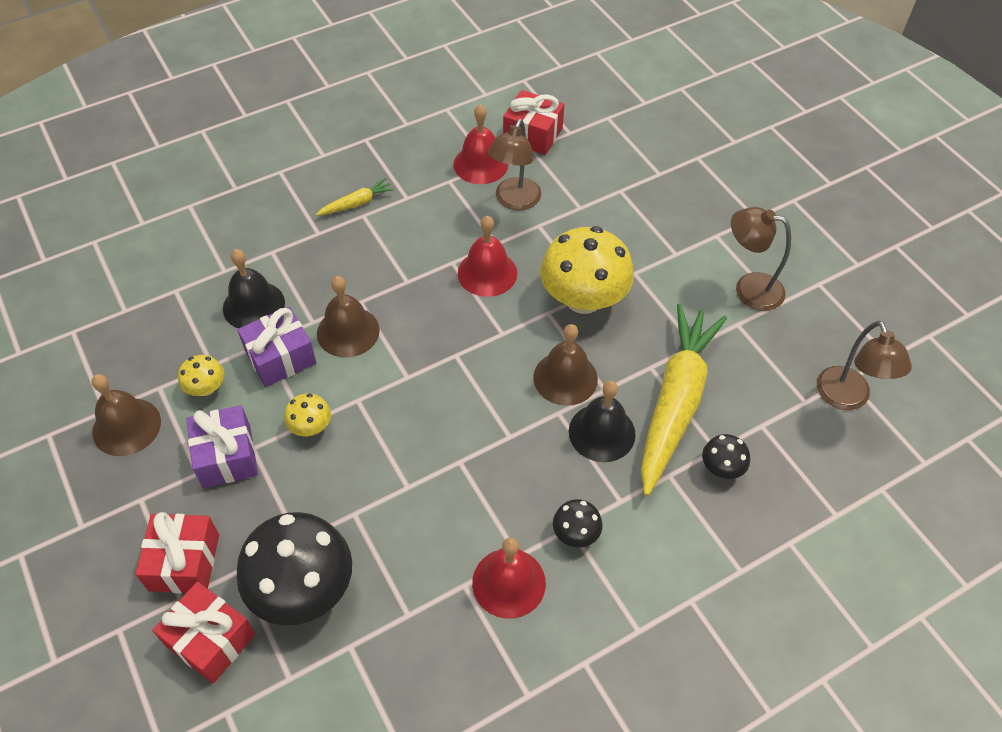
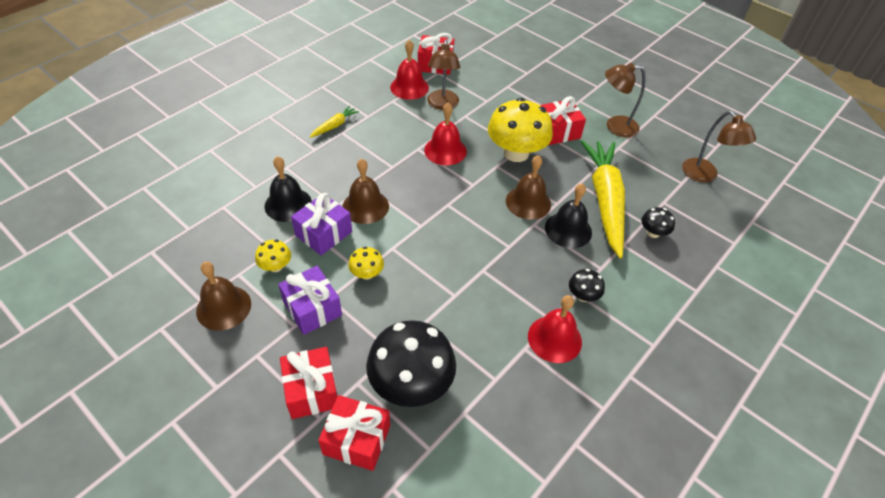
camera: 20 degrees left, 5 degrees down
(659, 278) = (557, 131): none -> red gift

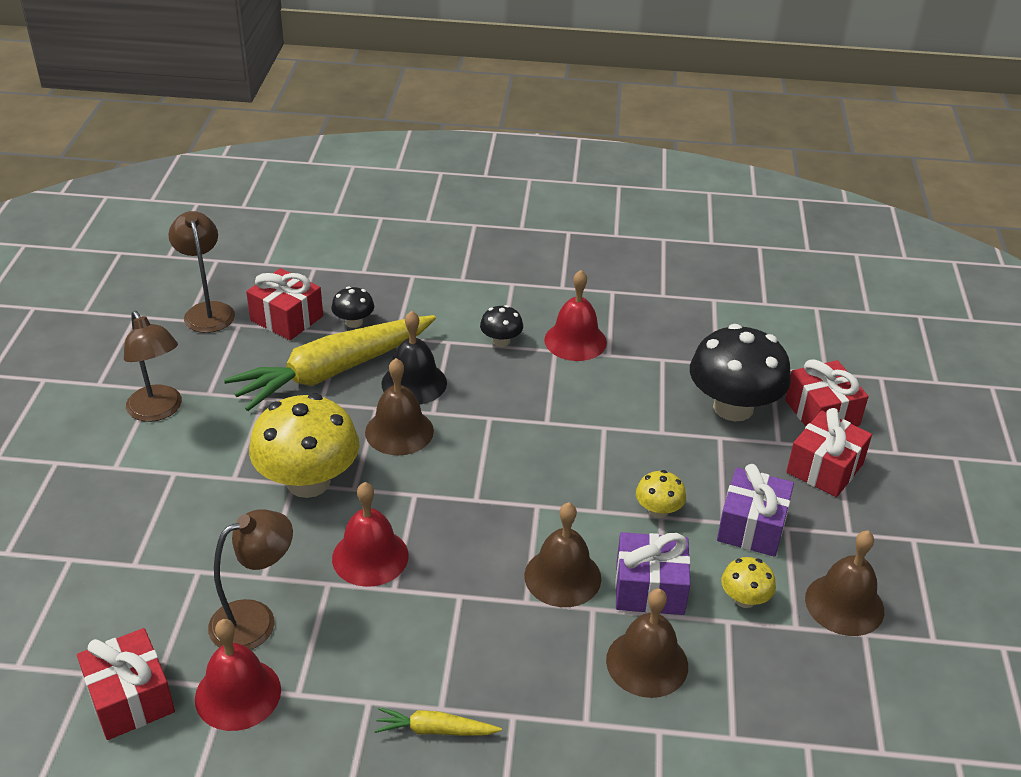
camera: 125 degrees left, 10 degrees down
(288, 204) = (647, 663): black bell -> brown bell
(557, 131) = (219, 461): red gift -> red gift (287, 318)
(705, 175) = (207, 311): brown lamp -> brown lamp turned 45 degrees counterclockwise

